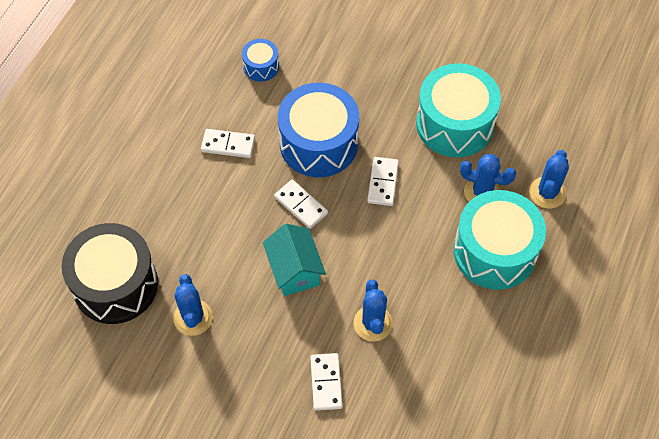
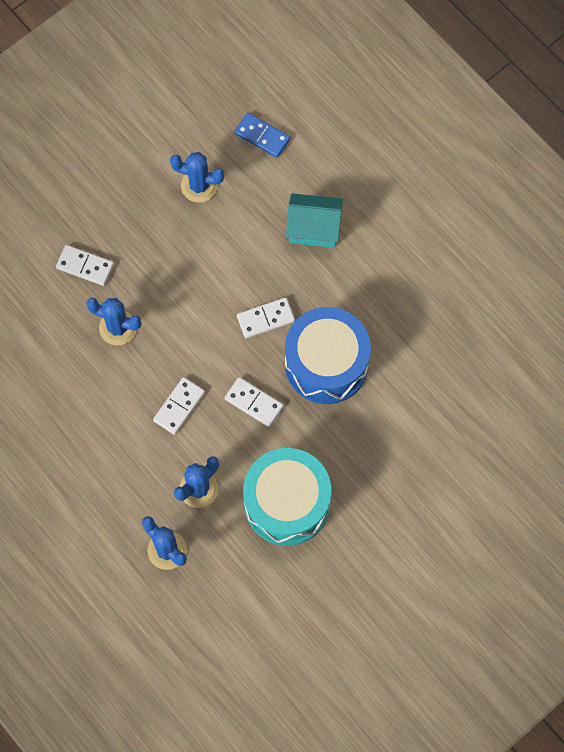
camera: 115 degrees right, 10 degrees up
(115, 284) = (262, 136): black drum -> blue domino
(228, 145) = (364, 282): white domino -> white domino (179, 406)
(261, 66) = (443, 349): blue drum -> none
(294, 270) = (202, 285): turquoise house -> turquoise house (314, 228)
(495, 251) = (132, 467): turquoise drum -> none

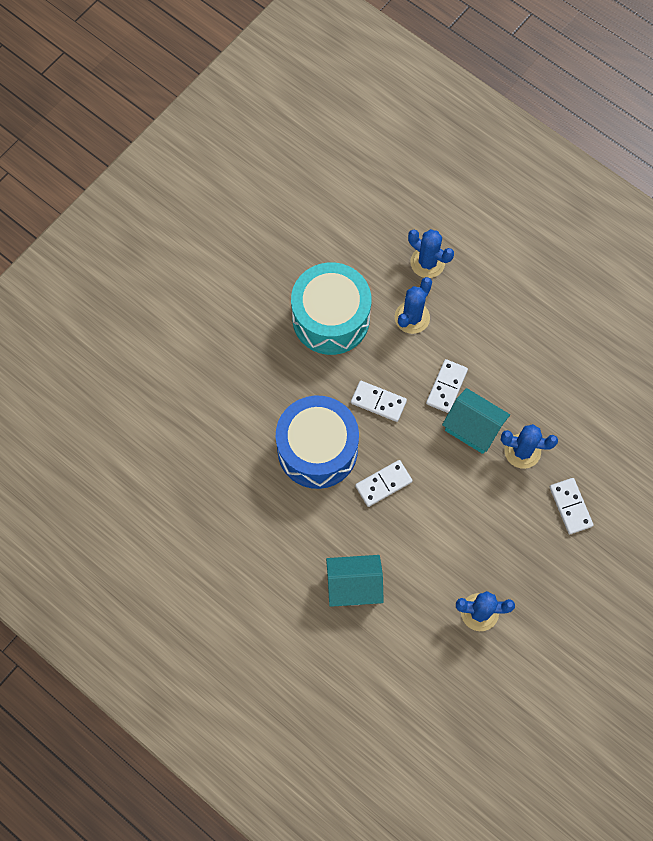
camera: 170 degrees right, 0 degrees up
(85, 266) = (570, 506): white domino -> white domino turned 60 degrees clockwise
(162, 359) = (473, 428): none -> turquoise house
(262, 136) = (426, 680): blue domino -> none

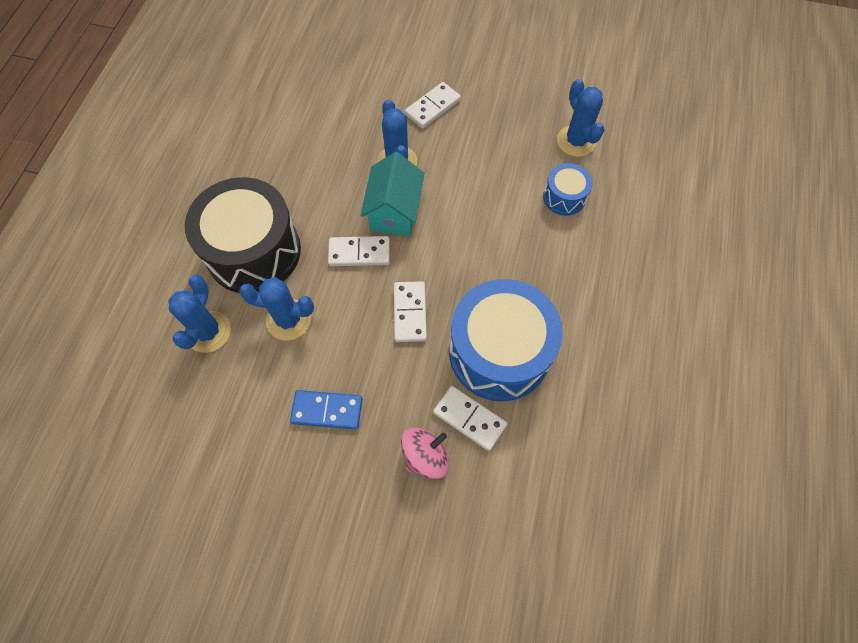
camera: 115 degrees left, 5 degrees down
(268, 367) = (425, 457): none -> pink spinning top
(331, 318) = (327, 410): turquoise drum -> blue domino
(354, 585) = (621, 253): turquoise house -> none
(383, 484) = (500, 270): white domino -> white domino (469, 419)
(427, 569) = (564, 197): none -> blue drum
(482, 312) = (253, 251): none -> black drum

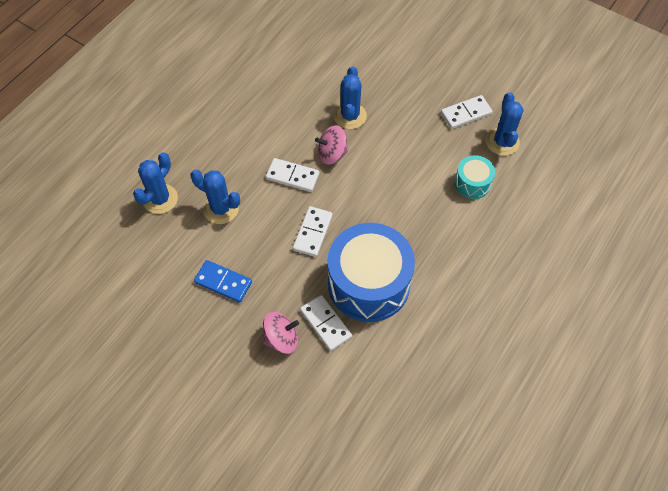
camera: 20 degrees right, 5 degrees down
(253, 251) = (214, 151): black drum -> none
(394, 212) = (332, 154): turquoise house -> pink spinning top
(432, 107) = (396, 81): white domino -> white domino (466, 113)
(564, 197) = (472, 183): blue drum -> turquoise drum

